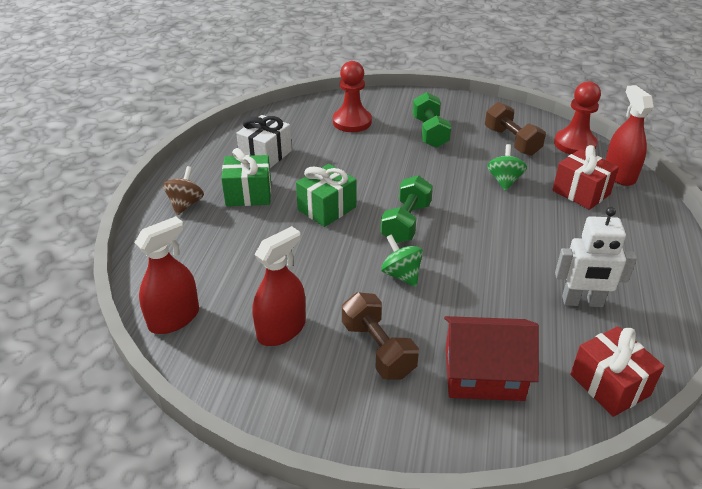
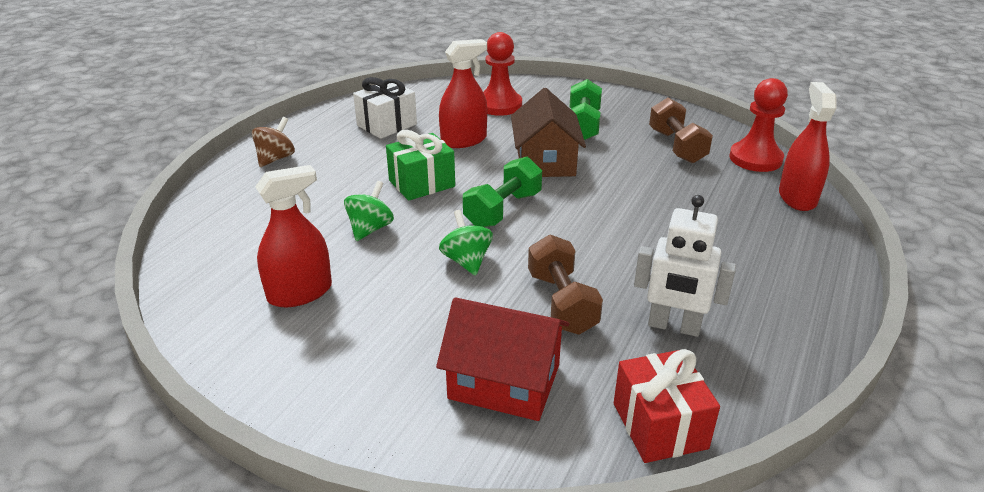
camera: 15 degrees right, 5 degrees down
(174, 318) = (196, 262): red spray bottle -> red spray bottle (464, 140)
(248, 194) = (346, 158): green gift -> none
(378, 349) = (394, 332): brown dumbbell -> brown dumbbell (561, 302)
(416, 171) = (545, 161): none -> brown house
(504, 181) = (645, 184): green spinning top -> green spinning top (370, 229)
(581, 192) = (736, 209): red gift -> none

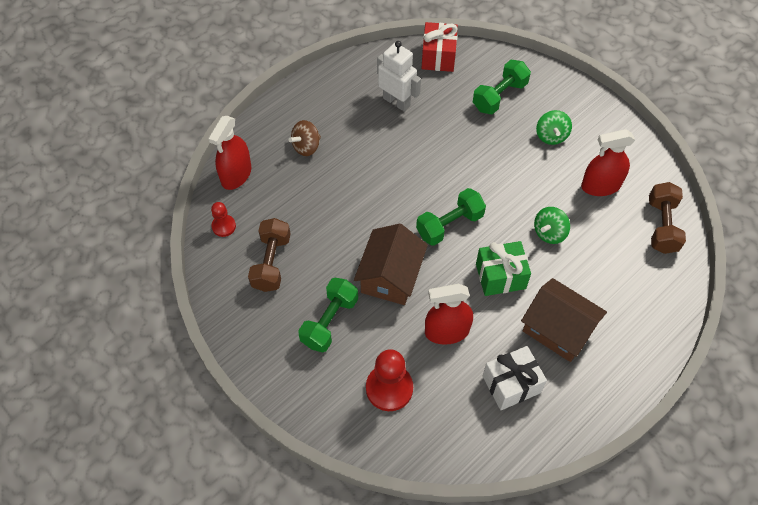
camera: 160 degrees left, 25 degrees up
(276, 158) = (619, 354): brown spinning top -> brown spinning top (306, 147)
(345, 161) = (558, 329): none -> brown house
(466, 261) = (492, 182): green spinning top -> green spinning top (551, 136)
(504, 382) = (499, 96): red house -> green dumbbell
(561, 302) = (448, 134): brown dumbbell -> brown dumbbell (662, 226)
(755, 159) = (224, 226): red pawn -> red pawn, size x0.56

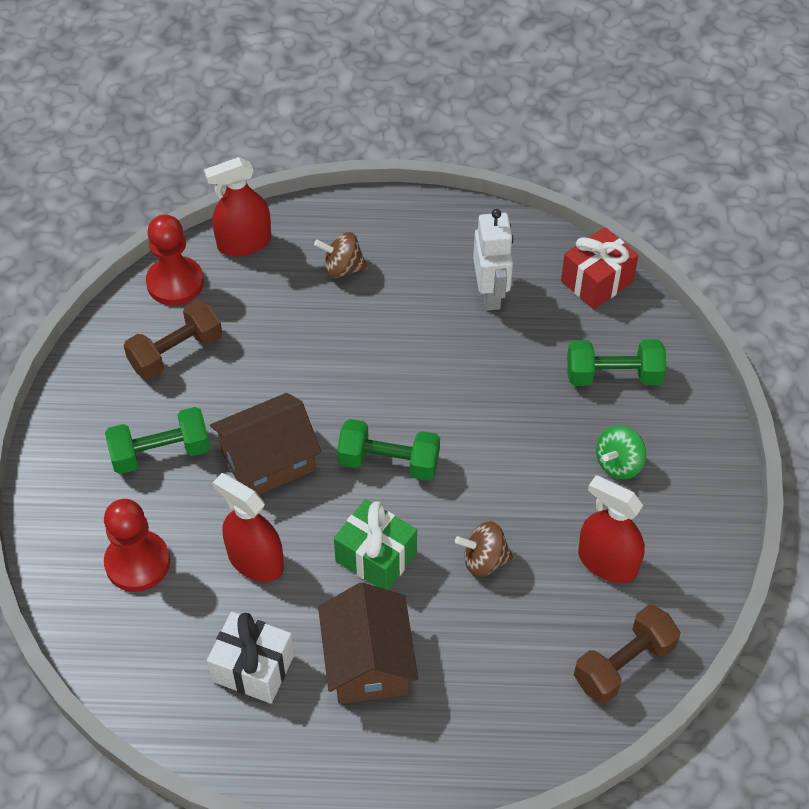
camera: 45 degrees right, 5 degrees down
(224, 226) = (175, 283): red pawn -> red pawn, size x1.79
(549, 233) = (484, 560): green spinning top -> brown spinning top

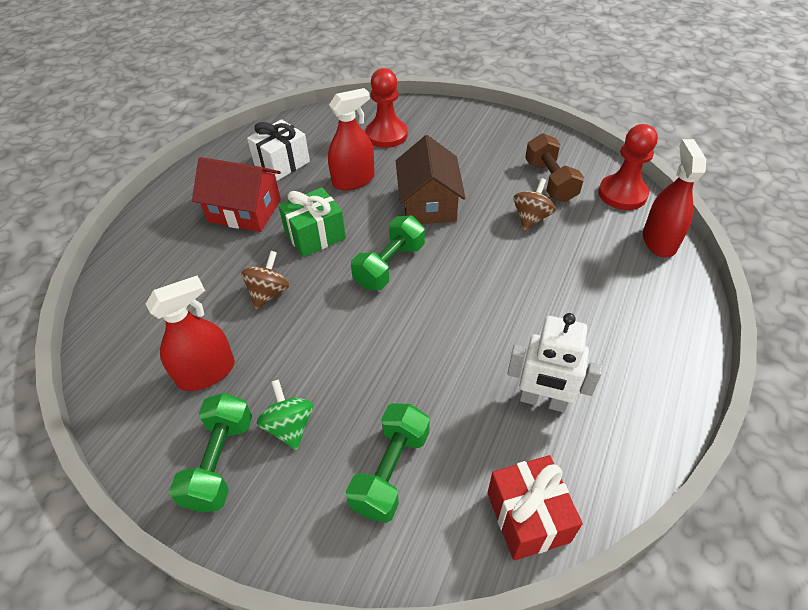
camera: 115 degrees right, 5 degrees down
(160, 453) = (463, 158): green dumbbell -> green dumbbell (220, 462)
(342, 268) = (611, 296): brown spinning top -> brown spinning top (531, 218)
(368, 661) = (244, 211): brown house -> red house
(623, 664) = (121, 345): brown dumbbell -> none

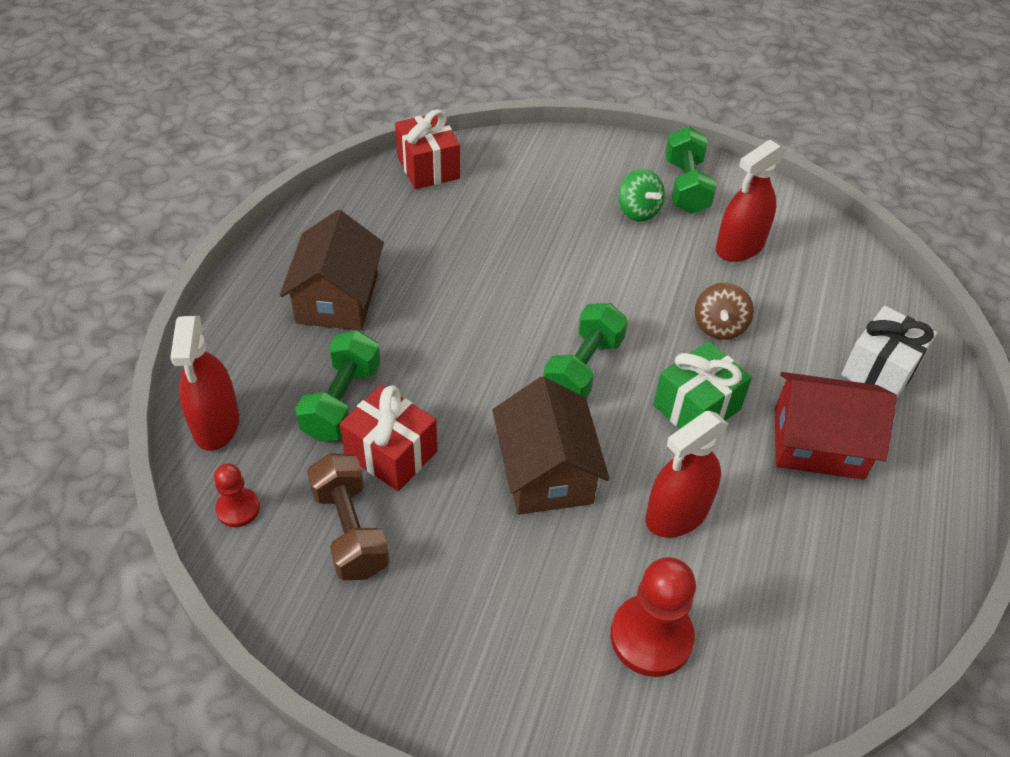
camera: 170 degrees right, 0 degrees up
(282, 163) = (813, 546): white gift -> white gift (880, 370)
(390, 471) = (540, 187): green dumbbell -> green dumbbell (342, 401)
(531, 218) = (391, 453): brown spinning top -> red gift
(543, 401) = (406, 240): white robot -> none
(597, 336) = (337, 299): none -> brown house
(622, 194) = (238, 508): red pawn -> red pawn, size x0.56

